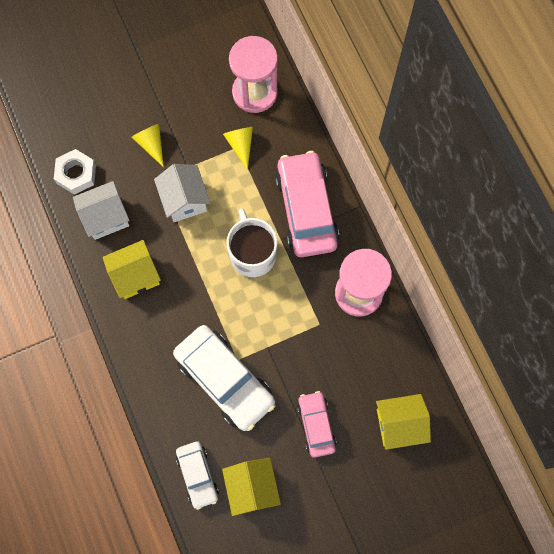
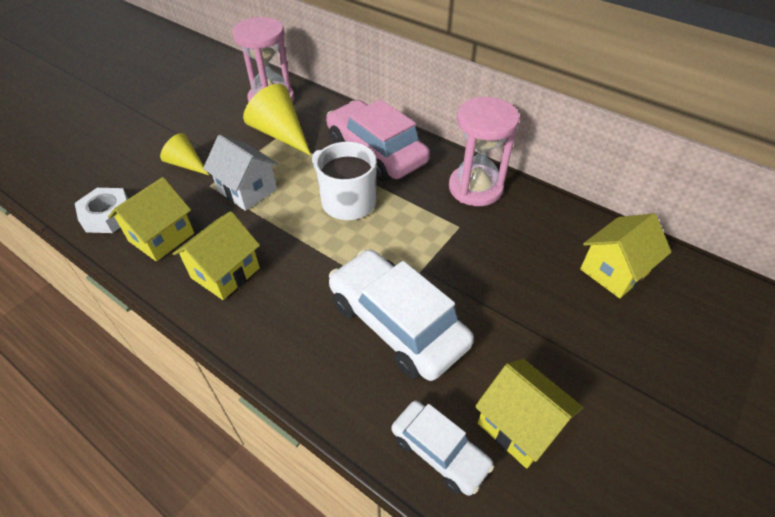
camera: 30 degrees left, 25 degrees down
(106, 217) = (161, 237): white house -> yellow house
(225, 380) = (397, 323): white car -> white car turned 150 degrees counterclockwise
(240, 145) = (280, 134): yellow cone -> yellow cone, size x1.64
(316, 425) = (534, 315): pink car -> none

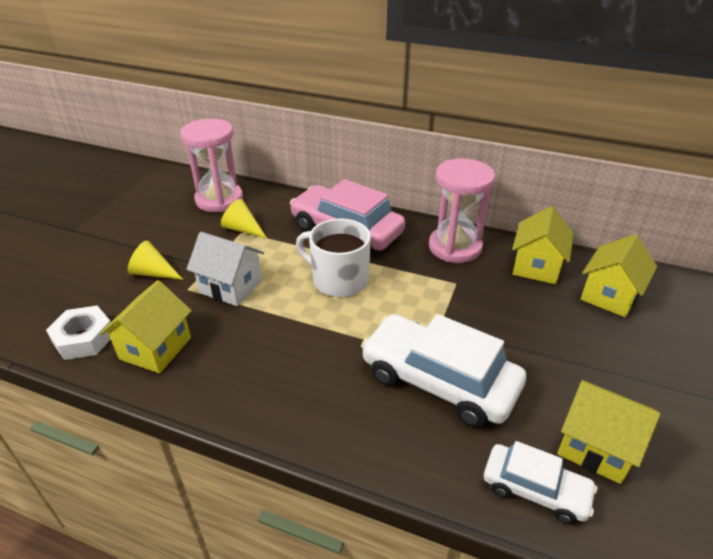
camera: 15 degrees left, 10 degrees down
(225, 273) = (242, 369): yellow house -> yellow house (536, 266)
(280, 134) = (243, 229): yellow cone -> yellow cone, size x0.61

